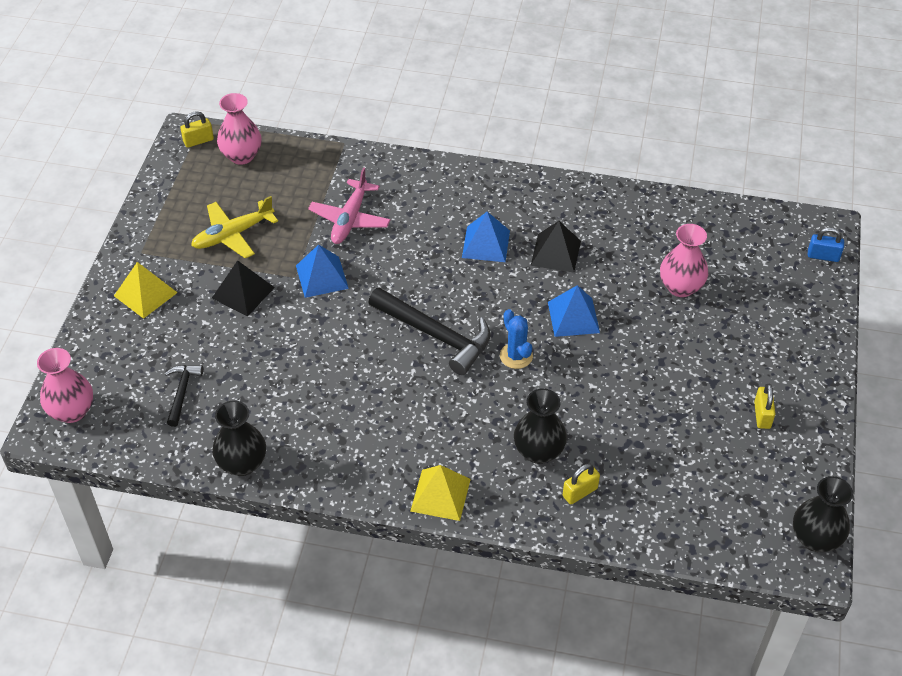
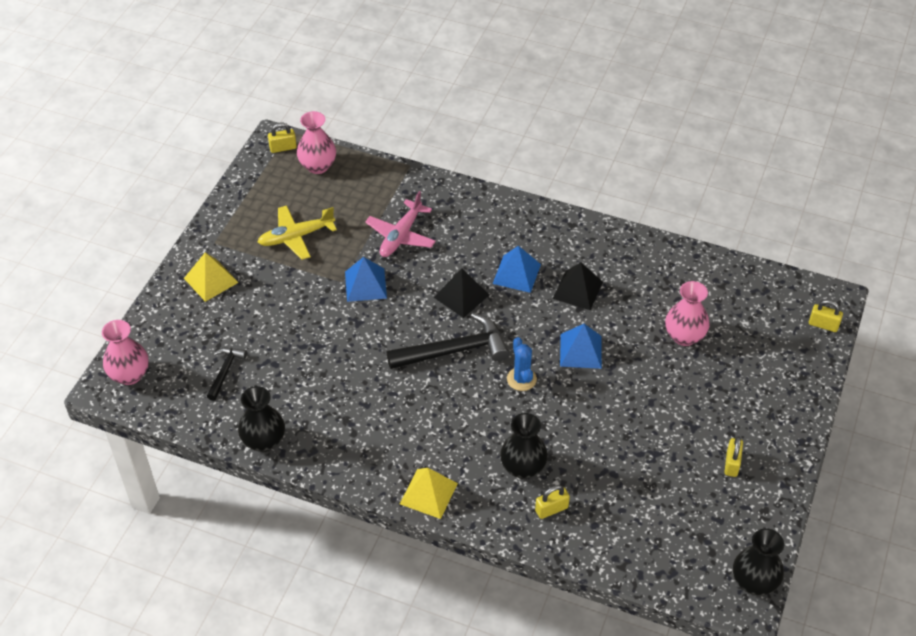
camera: 10 degrees right, 0 degrees up
(243, 292) = (294, 290): black pyramid -> black pyramid (461, 296)
(435, 335) = (454, 350): black hammer -> black hammer turned 60 degrees counterclockwise
(823, 256) = (823, 325): blue padlock -> yellow padlock

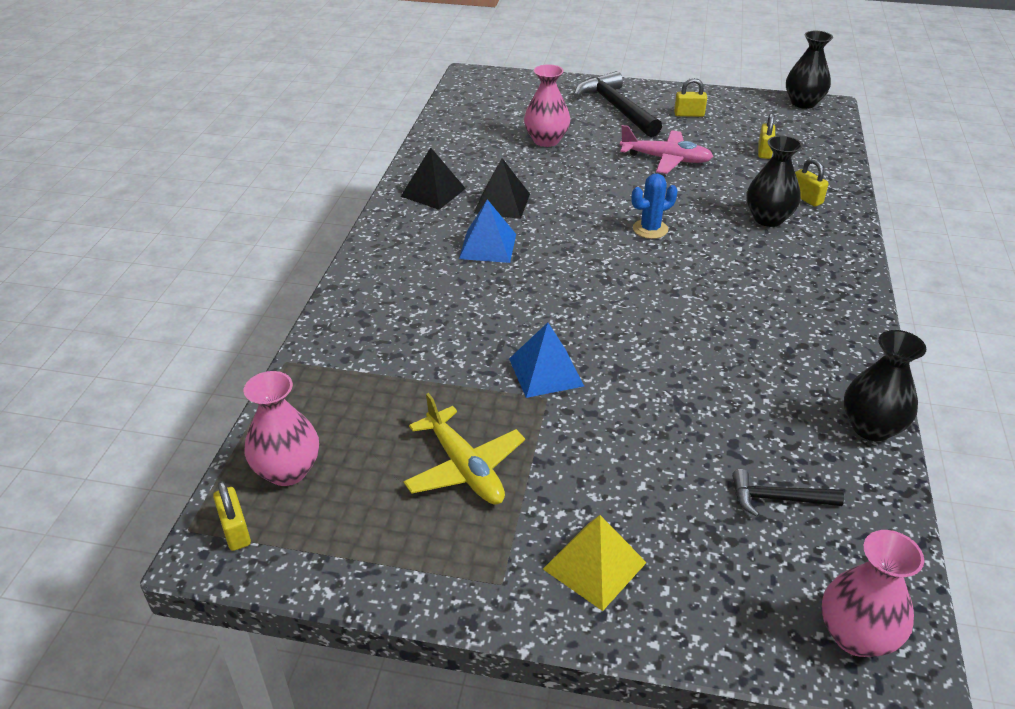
camera: 100 degrees left, 10 degrees down
(401, 236) = (440, 350): pink plane -> pink plane (666, 159)
(428, 493) = (846, 276): yellow pyramid -> none
(454, 350) = (631, 280): black hammer -> black hammer (616, 108)
(461, 296) = (538, 284): black pyramid -> black pyramid (433, 192)
(581, 351) = (591, 195): blue pyramid -> none
(823, 325) = (505, 79): yellow padlock -> yellow padlock (764, 151)

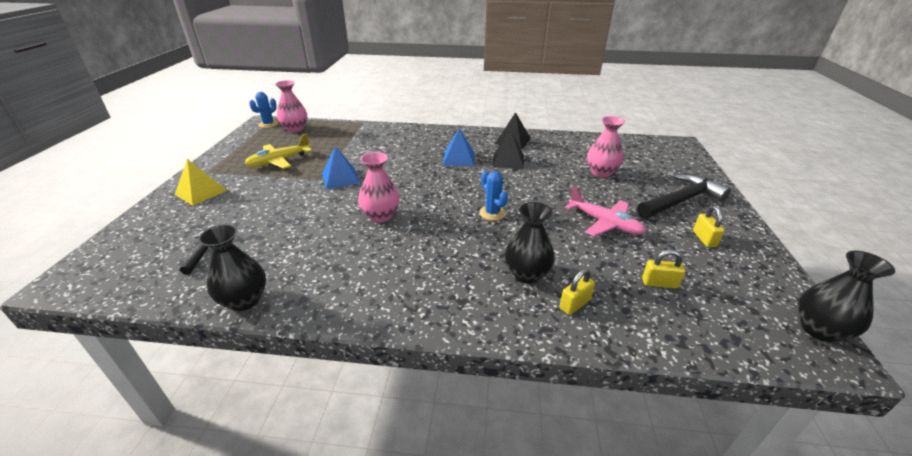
camera: 85 degrees right, 5 degrees down
(235, 530) = (268, 124): yellow padlock -> blue cactus
(666, 159) = (605, 223): pink plane -> pink plane turned 60 degrees counterclockwise
(856, 635) = (94, 268): pink vase -> pink vase (381, 216)

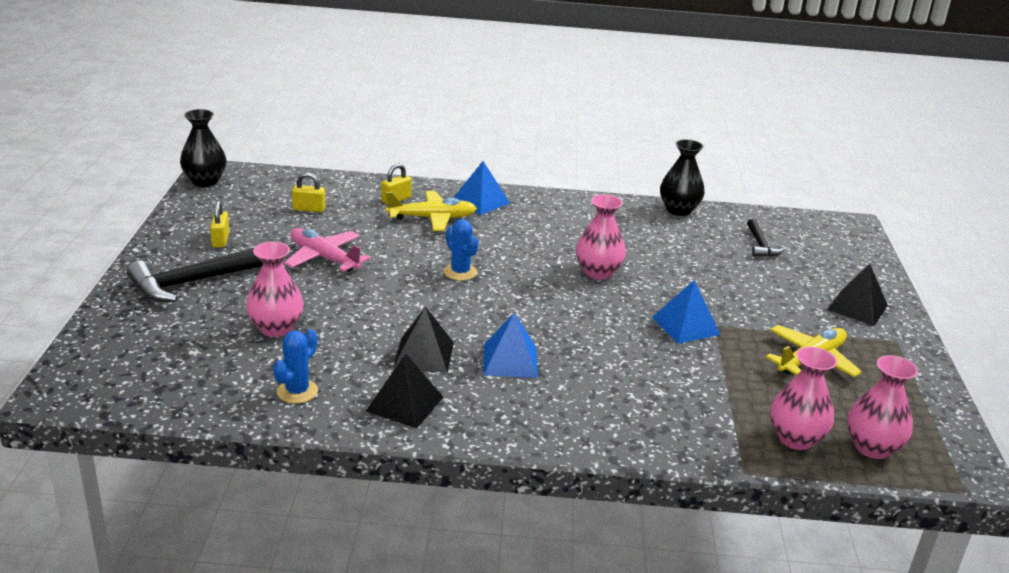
camera: 175 degrees right, 5 degrees down
(201, 192) = (857, 307): yellow pyramid -> black pyramid
(268, 124) = (947, 465): blue cactus -> blue cactus (297, 391)
(328, 131) = (795, 439): none -> pink vase
(477, 305) = (480, 201): none -> blue pyramid
(527, 274) = (432, 218): black vase -> yellow plane

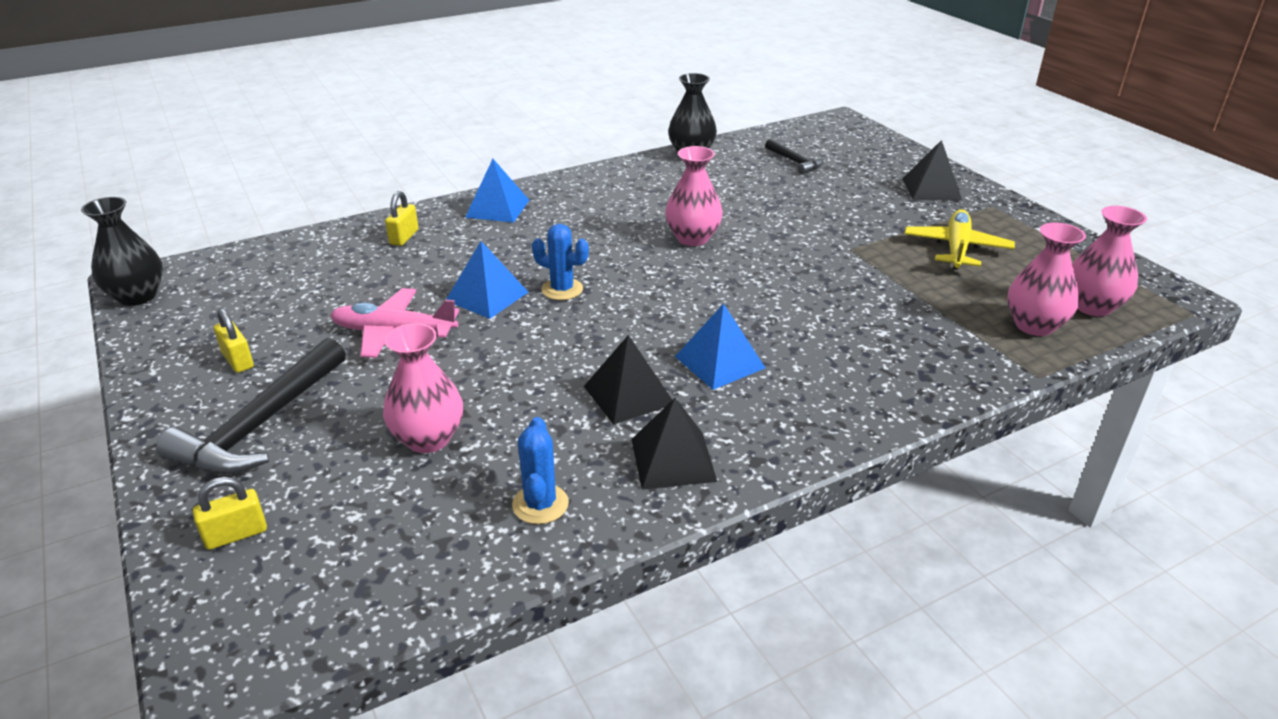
camera: 30 degrees left, 5 degrees up
(309, 209) = (312, 282): yellow padlock -> yellow padlock (236, 534)
(432, 218) = (467, 243): yellow plane -> none
(685, 325) = (827, 259): blue pyramid -> blue pyramid (487, 296)

